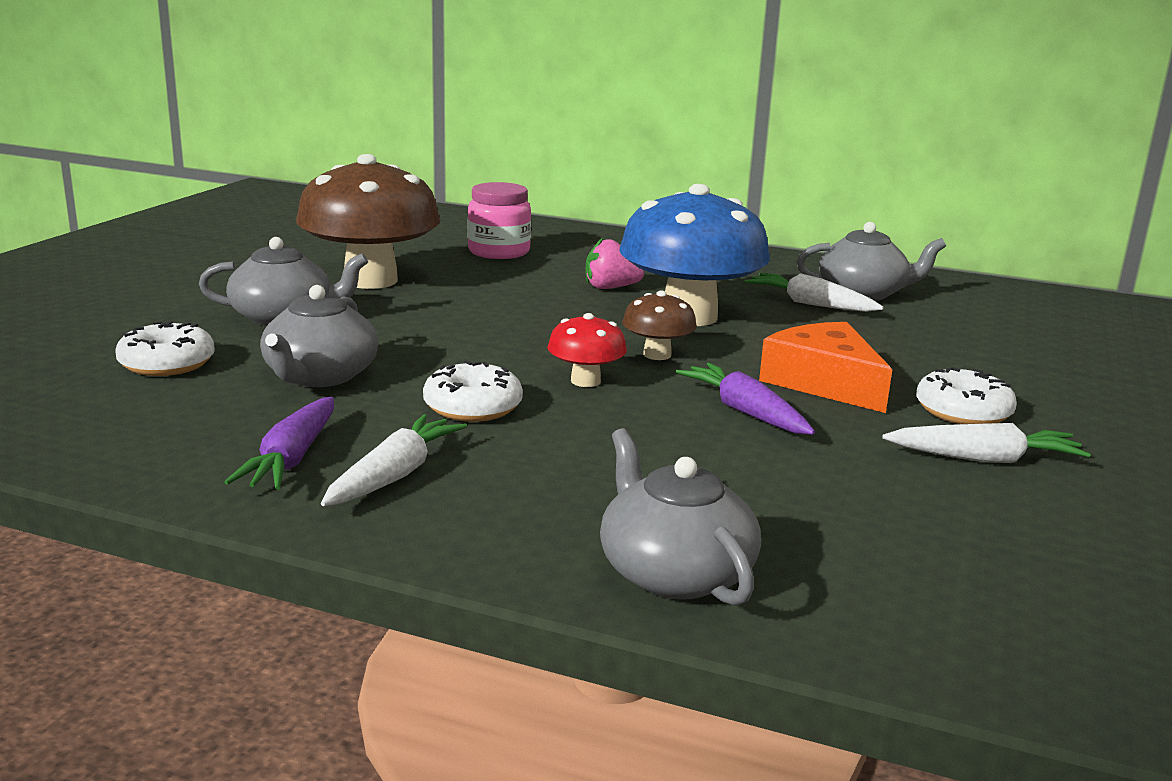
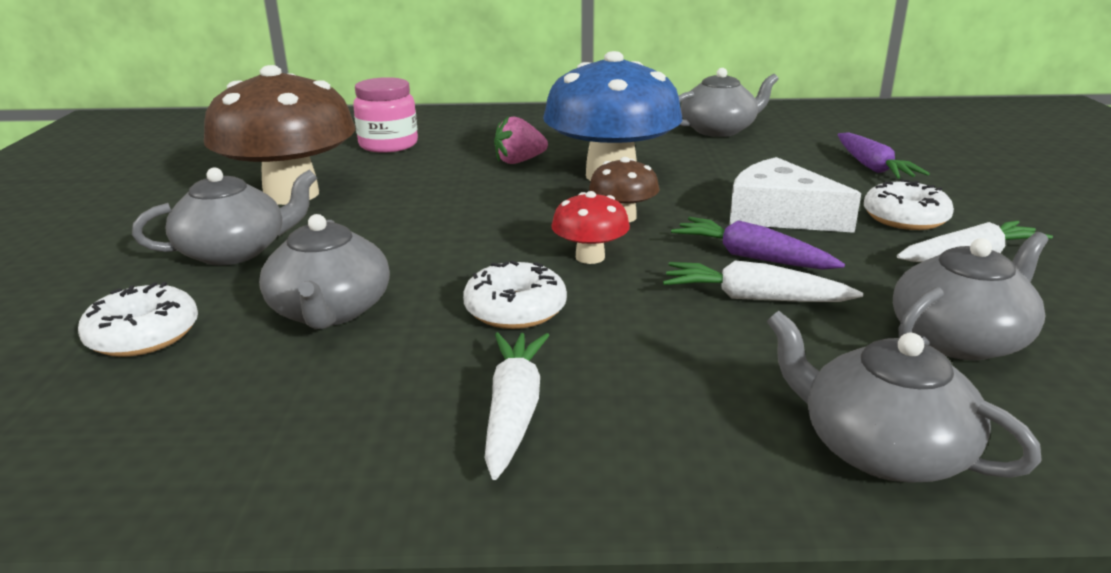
camera: 20 degrees left, 5 degrees up
(291, 459) = (386, 421): purple carrot -> purple carrot (872, 167)
(810, 304) = (691, 146): white carrot -> white carrot (753, 298)
(824, 382) = (779, 215): orange cheese -> white cheese
(868, 518) = (959, 339): none -> grey teapot

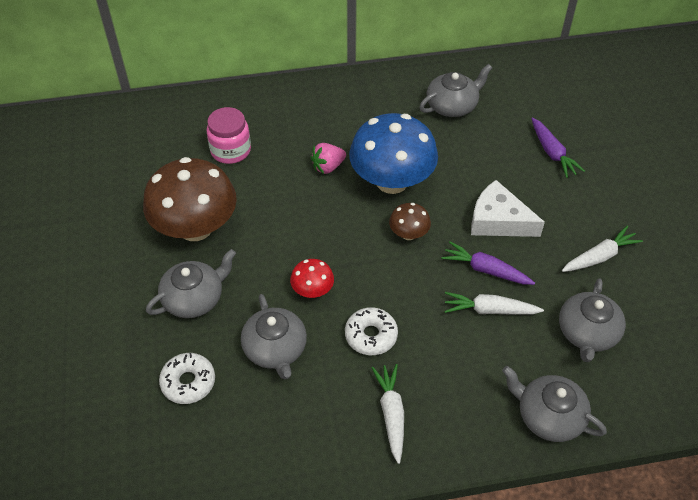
camera: 10 degrees left, 25 degrees up
(590, 257) = (398, 280): red mushroom -> red mushroom (312, 290)
(905, 218) = (568, 217): white donut -> none
(959, 339) = (587, 333): grey teapot -> grey teapot turned 150 degrees clockwise

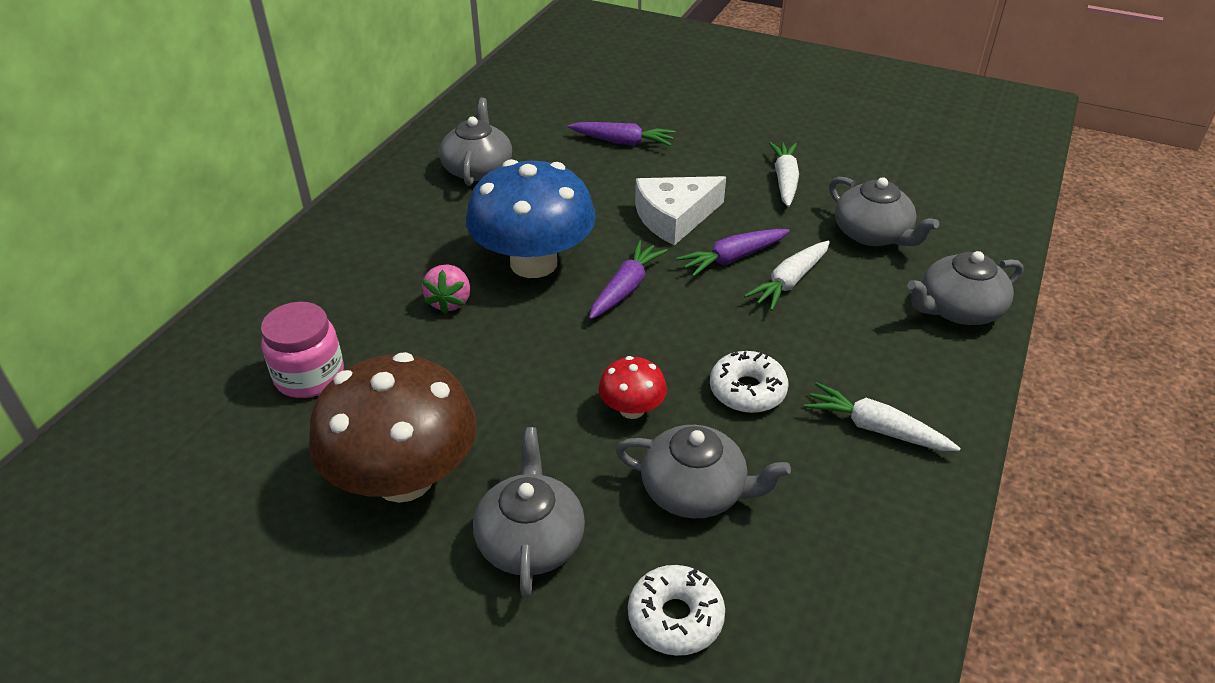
camera: 55 degrees left, 10 degrees down
(408, 234) = (626, 288): brown mushroom -> purple carrot

